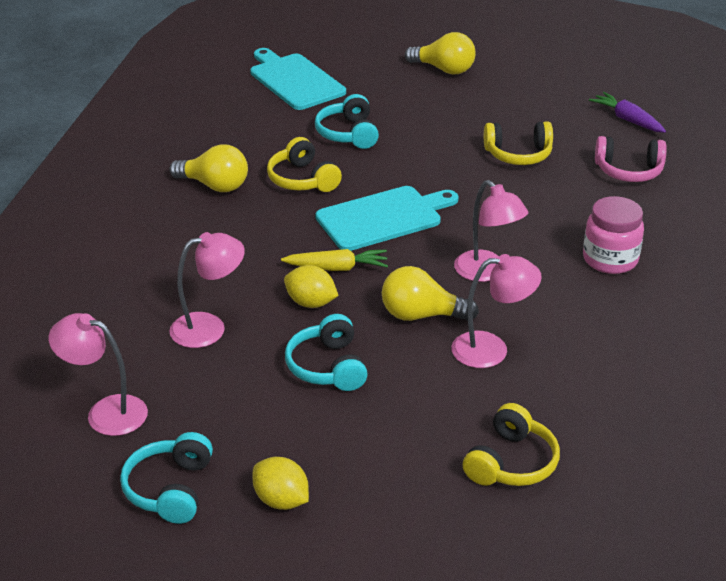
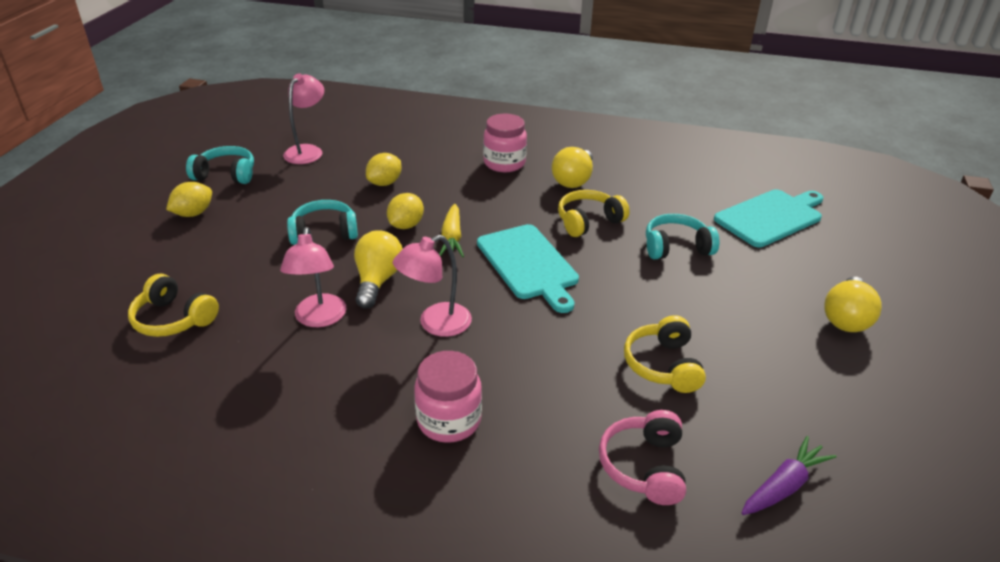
camera: 90 degrees right, 0 degrees up
(168, 233) = (504, 163): none -> pink jar
(209, 327) = (385, 183): pink lamp -> yellow lemon

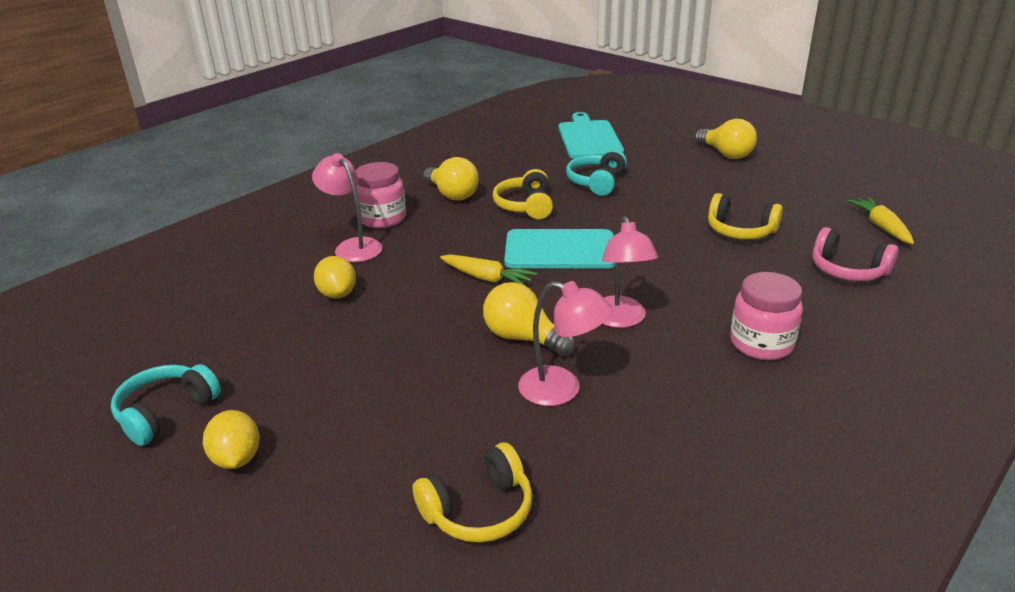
camera: 60 degrees left, 5 degrees down
(307, 151) = (192, 333): pink lamp -> pink lamp (353, 246)
(324, 233) = (398, 355): turquoise headphones -> none
(406, 225) = (437, 299): yellow lemon -> none
(784, 485) = (881, 227): purple carrot -> yellow carrot

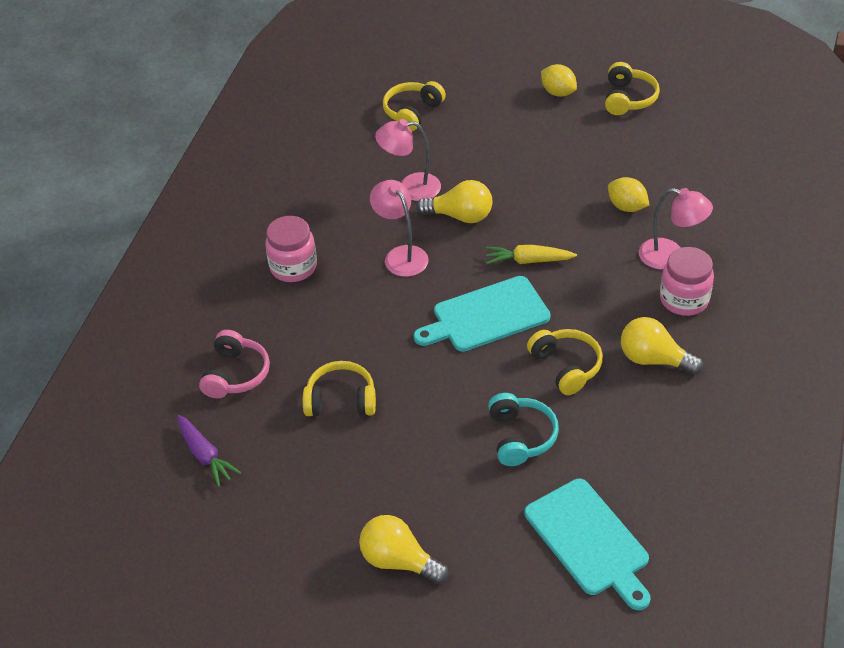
camera: 155 degrees right, 15 degrees up
(166, 412) = (628, 98): turquoise headphones -> yellow headphones
(848, 270) = (235, 374): pink headphones -> pink headphones turned 90 degrees clockwise
(881, 227) = (205, 455): yellow carrot -> purple carrot

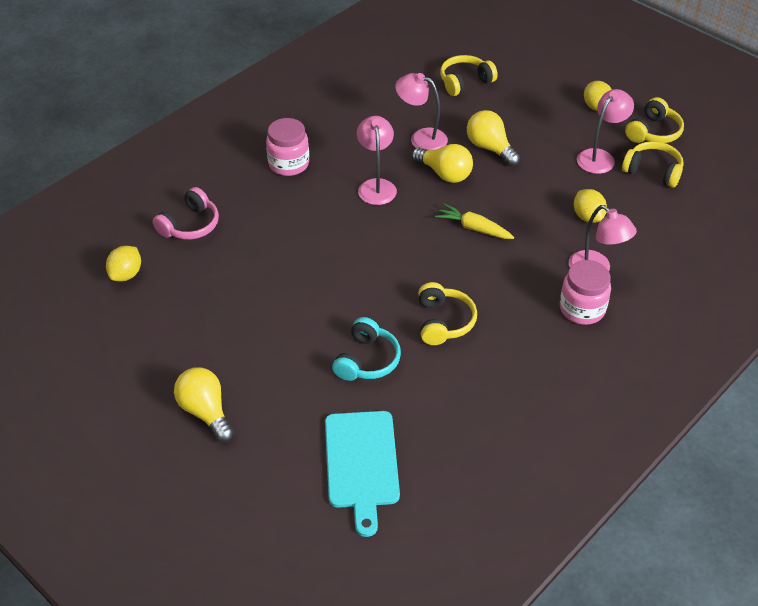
camera: 25 degrees right, 0 degrees up
(205, 455) = (126, 274): purple carrot -> yellow lemon
(341, 400) = (251, 275): yellow headphones -> yellow headphones (653, 171)
(486, 316) = (409, 257): turquoise cutting board -> none
(596, 142) = (600, 157): none -> pink lamp
(653, 359) = (520, 346): yellow light bulb -> yellow light bulb (490, 148)

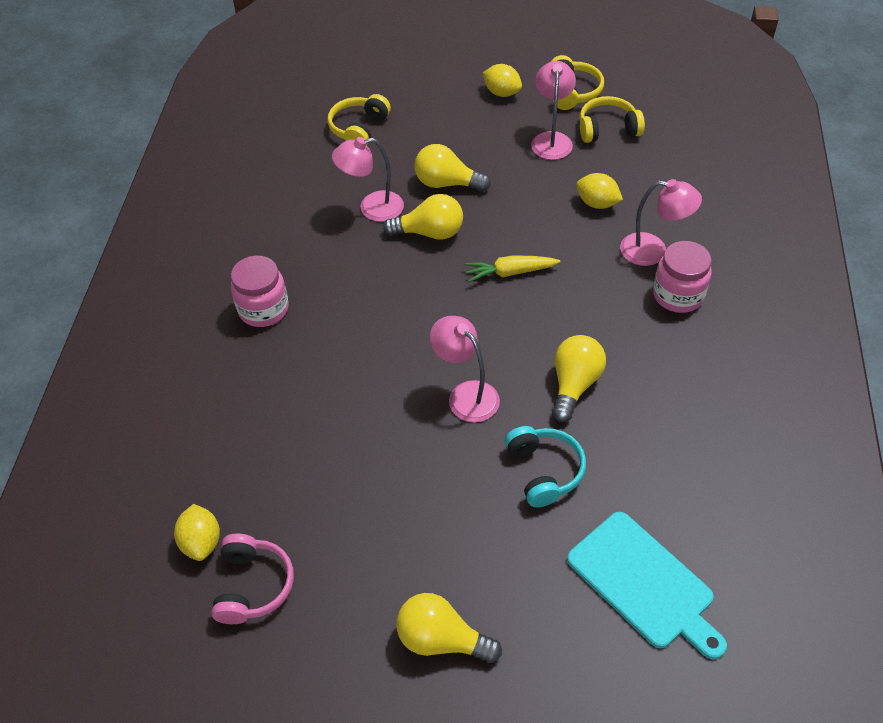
camera: 35 degrees left, 5 degrees up
(190, 225) = (220, 440): pink headphones -> pink headphones (253, 585)
(376, 186) = (376, 282): pink lamp -> pink lamp (466, 394)
(443, 322) = (574, 384): yellow headphones -> yellow light bulb

